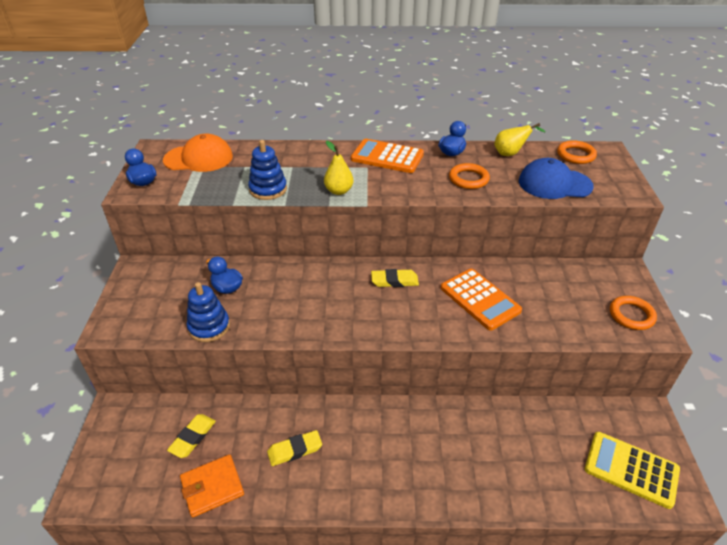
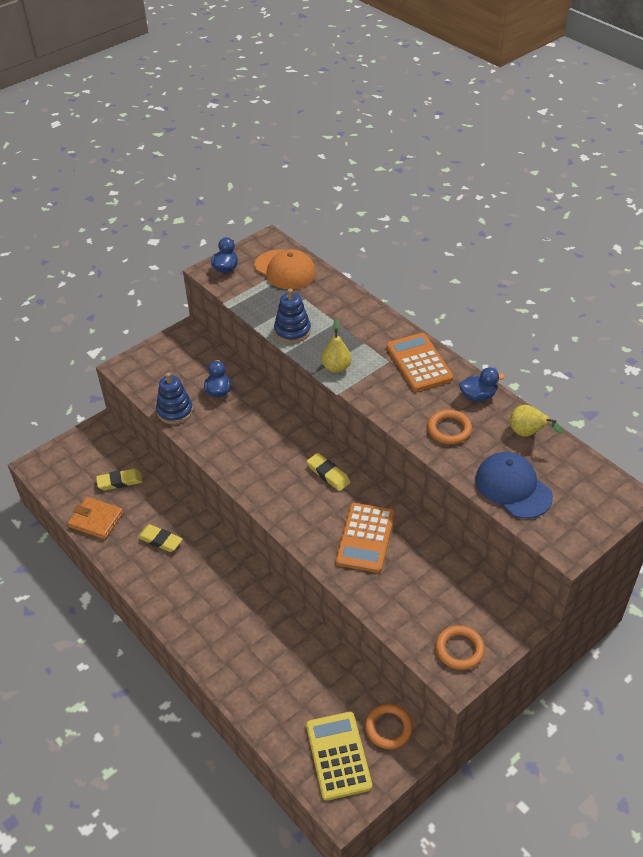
camera: 50 degrees right, 5 degrees up
(576, 155) = (587, 478): orange ring -> orange ring (388, 728)

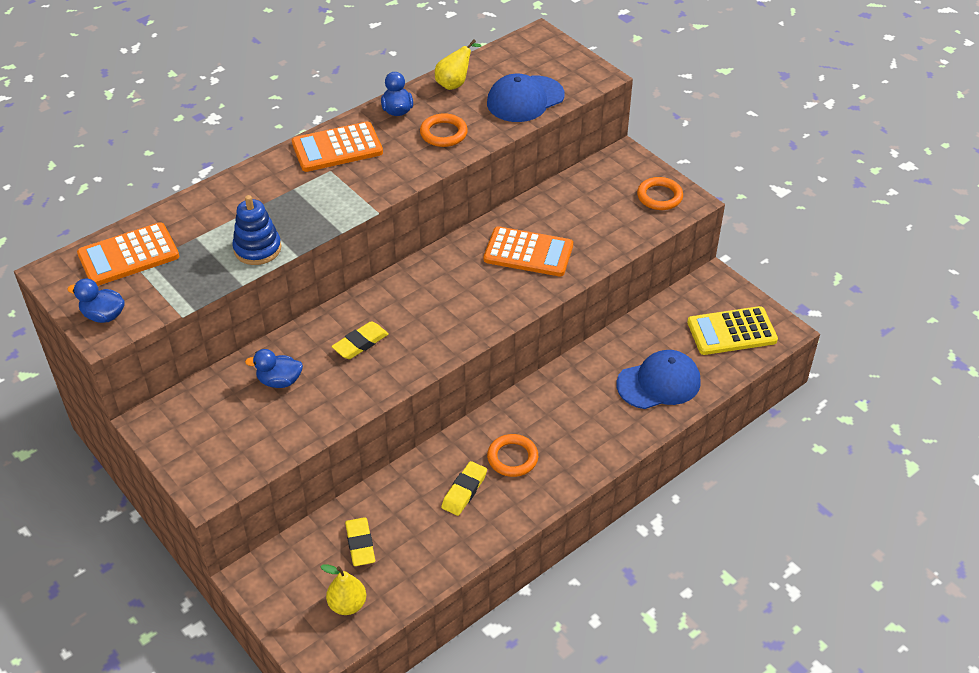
camera: 90 degrees left, 0 degrees up
(96, 520) = (425, 565): orange wallet -> none
(175, 411) = (309, 425): blue stacking toy -> none
(269, 684) = (659, 383): none -> blue cap
(285, 270) = (128, 255): orange cap -> orange calculator
(328, 474) = (436, 279): yellow eraser -> yellow eraser (360, 343)
(336, 367) = (333, 212): yellow pear -> yellow pear (347, 605)
(388, 728) = (699, 295): orange ring -> orange ring (512, 458)

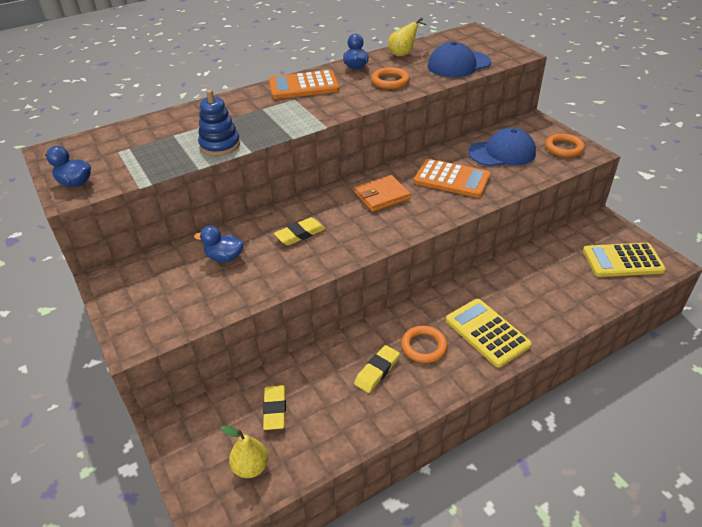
camera: 10 degrees right, 5 degrees down
(128, 255) = (115, 143): orange calculator -> none
(448, 283) = (382, 196): none -> orange wallet
(581, 435) = (487, 332): none -> yellow calculator
(659, 383) = (558, 296): blue cap -> blue cap (502, 152)

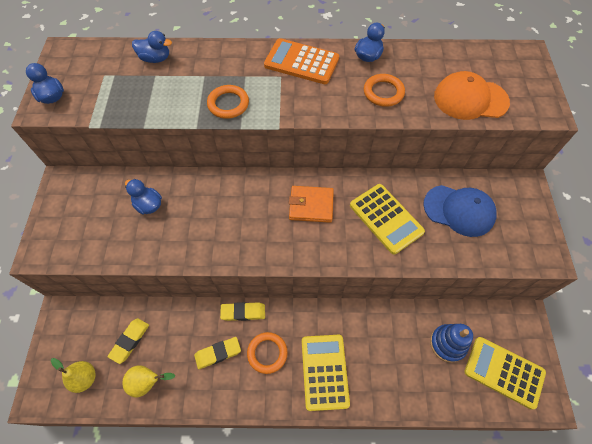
camera: 30 degrees right, 20 degrees up
(161, 125) = (155, 59): none -> blue duck
(220, 145) = (179, 107): blue stacking toy -> blue stacking toy (447, 344)
(300, 234) = (217, 212): yellow eraser -> yellow eraser (243, 312)
(403, 53) = (428, 58): yellow pear -> yellow pear (148, 382)
(452, 179) = (386, 218): orange calculator -> yellow calculator
(458, 64) = (470, 99): blue cap -> orange cap
(564, 148) = (526, 237): orange ring -> orange ring (228, 104)

